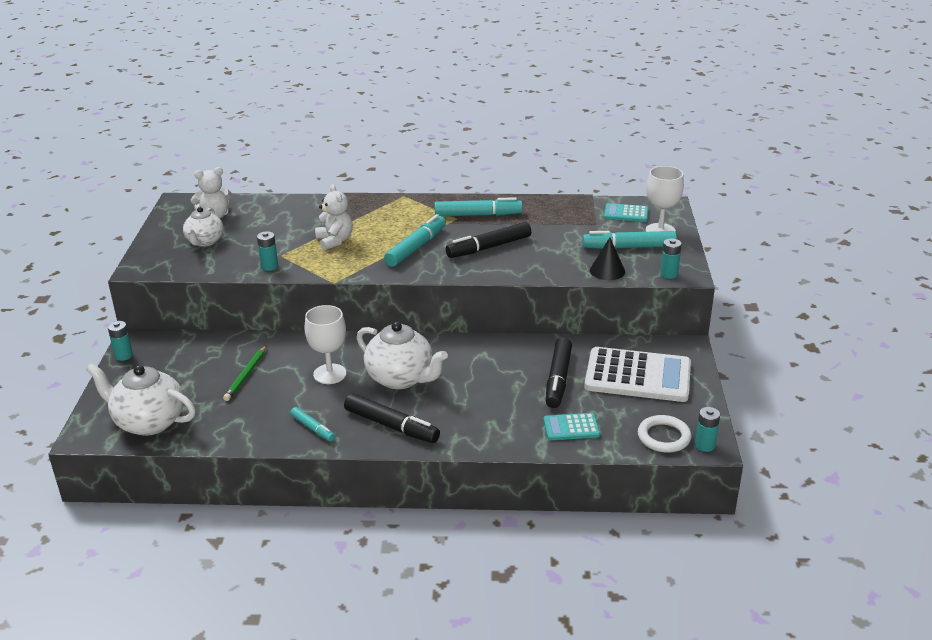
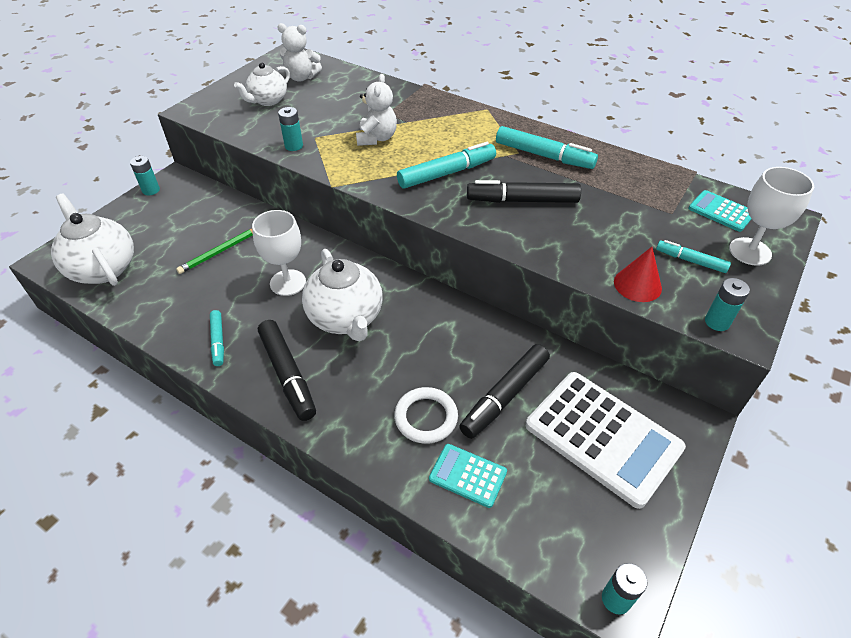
camera: 30 degrees right, 15 degrees up
(607, 271) = (637, 285): black cone -> red cone
(629, 247) = (690, 261): turquoise marker -> turquoise marker, size x0.57
(664, 437) = (570, 553): white ring -> white ring (426, 417)

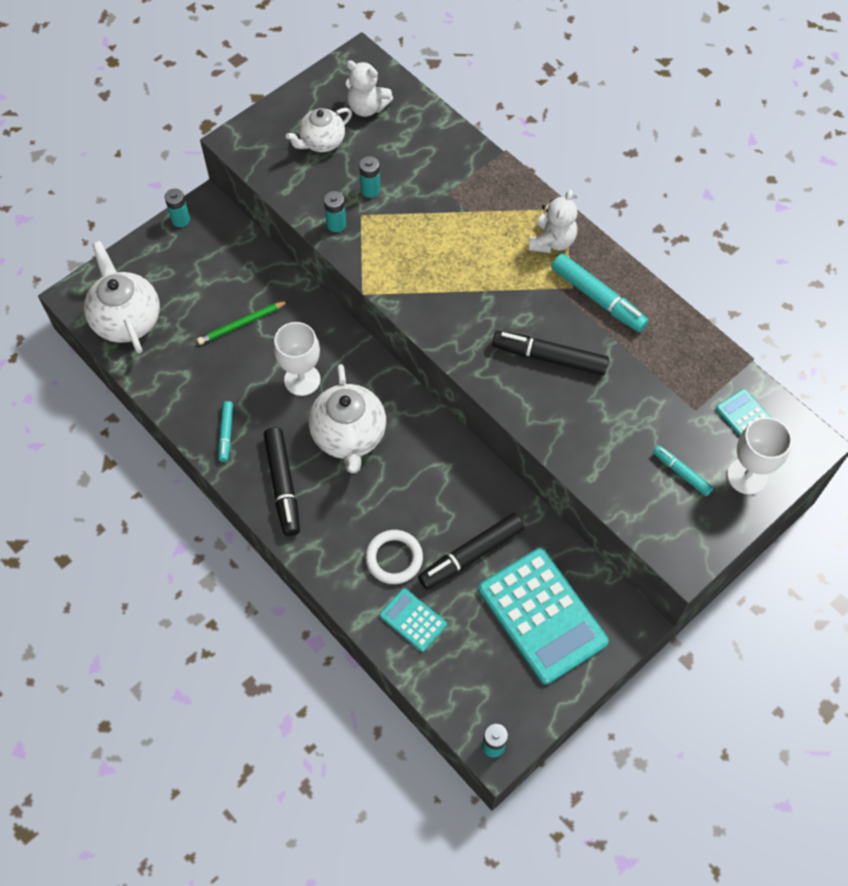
camera: 15 degrees right, 15 degrees up
(376, 138) = (426, 231): white teddy bear -> white teddy bear (552, 241)
(447, 173) = (485, 301): turquoise marker -> none
(602, 437) = (542, 616): white calculator -> turquoise calculator
(637, 285) = (616, 488): red cone -> none
(717, 322) = (668, 545): turquoise battery -> turquoise battery (370, 190)

